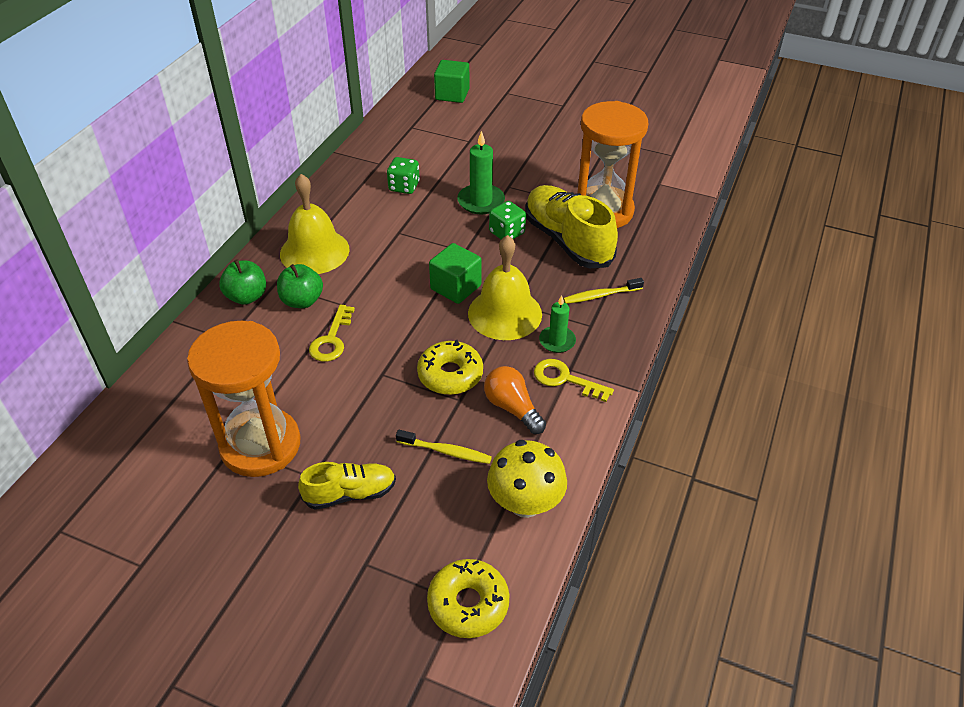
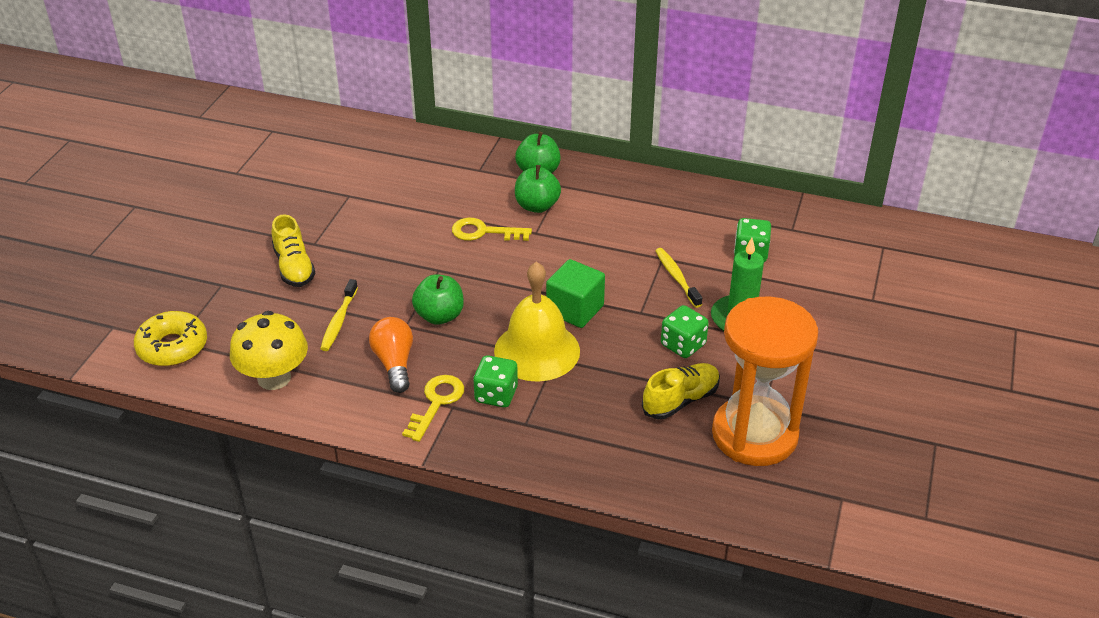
camera: 85 degrees right, 5 degrees down
(260, 445) = (350, 210): orange hourglass -> none
(314, 251) = (615, 203): yellow bell -> none
(450, 375) = (439, 316): yellow donut -> green apple
(452, 94) = (981, 276): green cube -> none
(512, 408) = (394, 363): orange light bulb -> orange light bulb turned 60 degrees counterclockwise
(557, 341) = (496, 395): green candle -> green dice
(567, 241) = (680, 400): yellow shoe -> yellow shoe, size x0.57
(600, 295) = (580, 432): yellow toothbrush -> yellow toothbrush (676, 277)

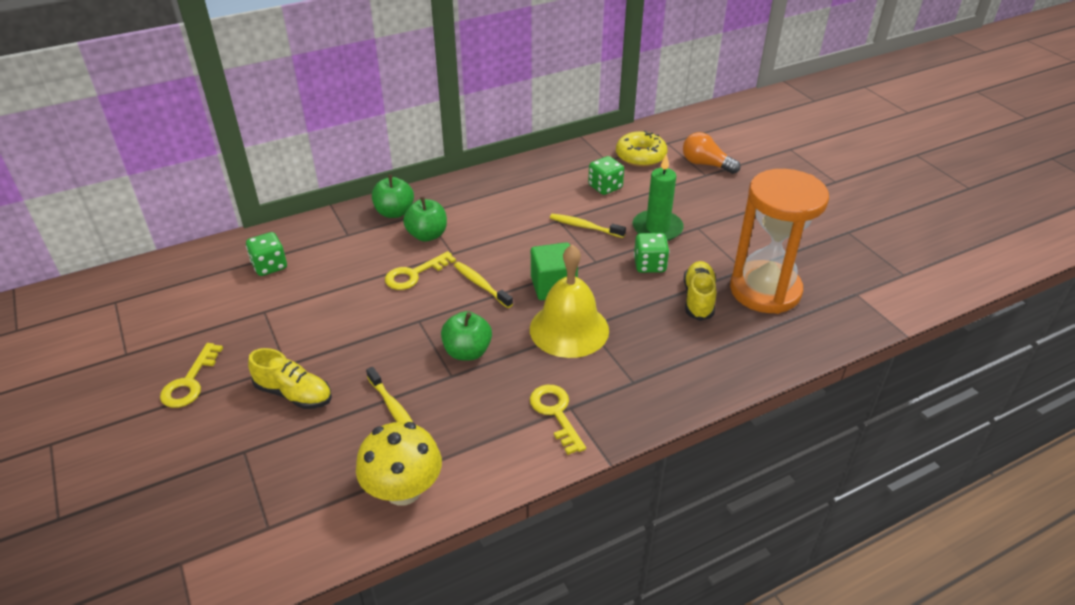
camera: 45 degrees left, 0 degrees up
(172, 347) = (270, 535): yellow donut -> yellow donut (640, 156)
(247, 217) = (190, 382): none -> yellow key
(394, 363) = (484, 408): orange light bulb -> orange light bulb (706, 164)
(496, 395) = (587, 377): green dice -> green dice (269, 266)
(521, 272) = (481, 285): none -> yellow toothbrush

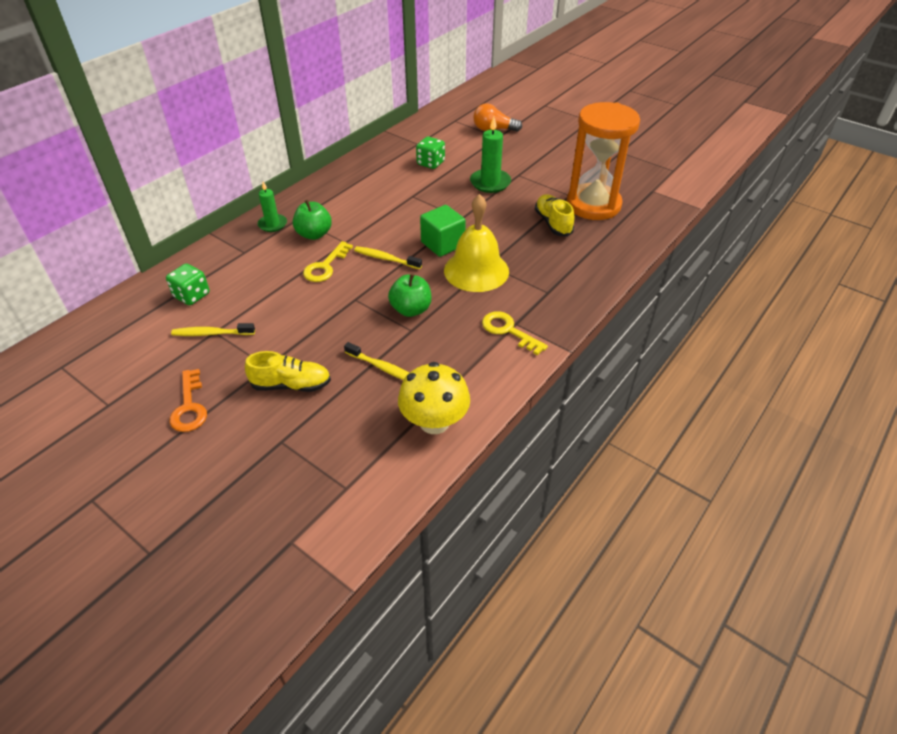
camera: 25 degrees left, 5 degrees up
(190, 382) = (189, 407): yellow key -> orange key
(394, 212) = (272, 224): green apple -> green candle
(585, 227) = (436, 195): yellow toothbrush -> yellow toothbrush (211, 333)
(640, 156) = (441, 135): yellow donut -> none
(649, 265) = (502, 209): green dice -> none

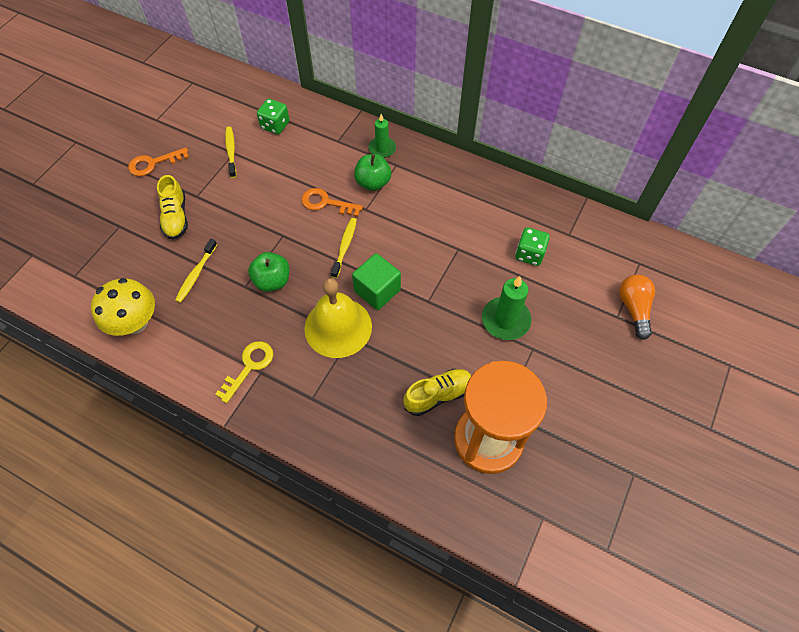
camera: 80 degrees right, 15 degrees up
(325, 266) = (326, 203): yellow key -> orange key

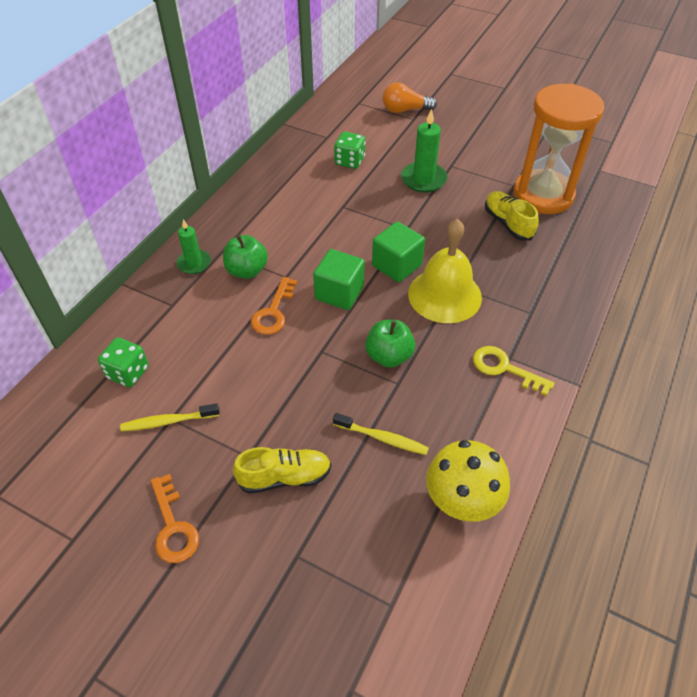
camera: 90 degrees left, 10 degrees down
(345, 247) = (339, 293): yellow toothbrush -> green cube

